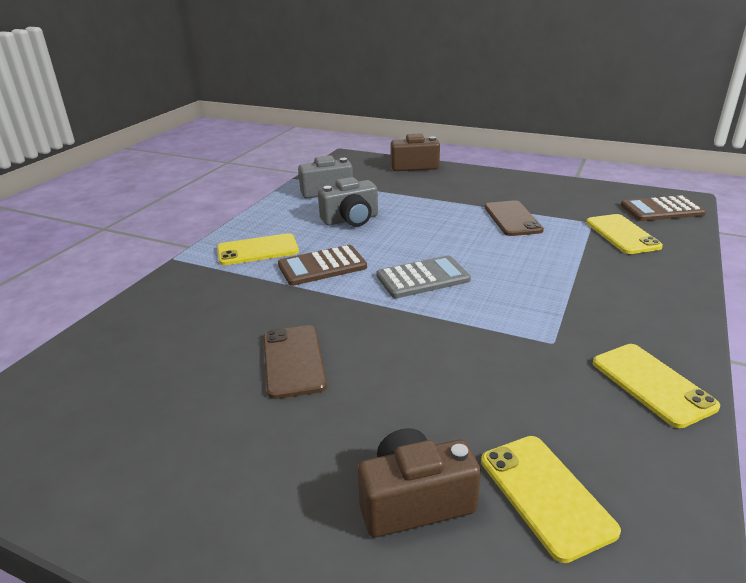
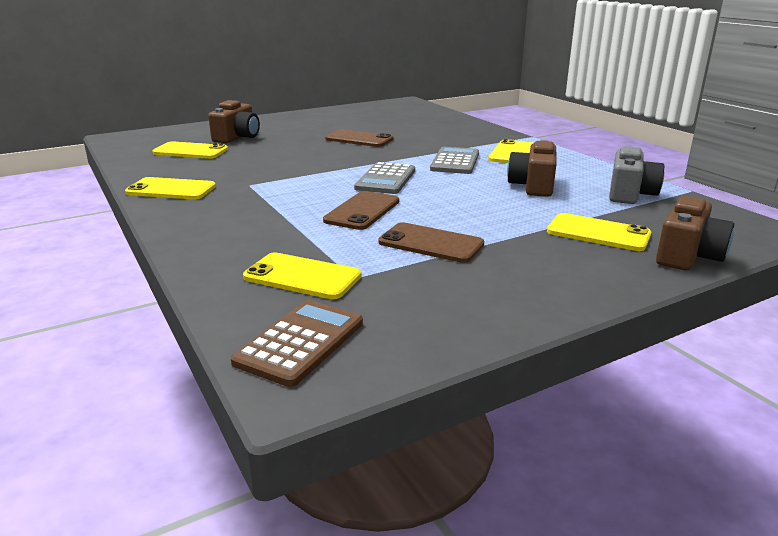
camera: 125 degrees right, 5 degrees down
(322, 266) = (455, 162): brown calculator -> grey calculator
(351, 219) = (533, 186): grey camera -> brown camera
(415, 186) = (598, 233): none -> yellow phone
(506, 258) = (362, 211): none -> brown phone

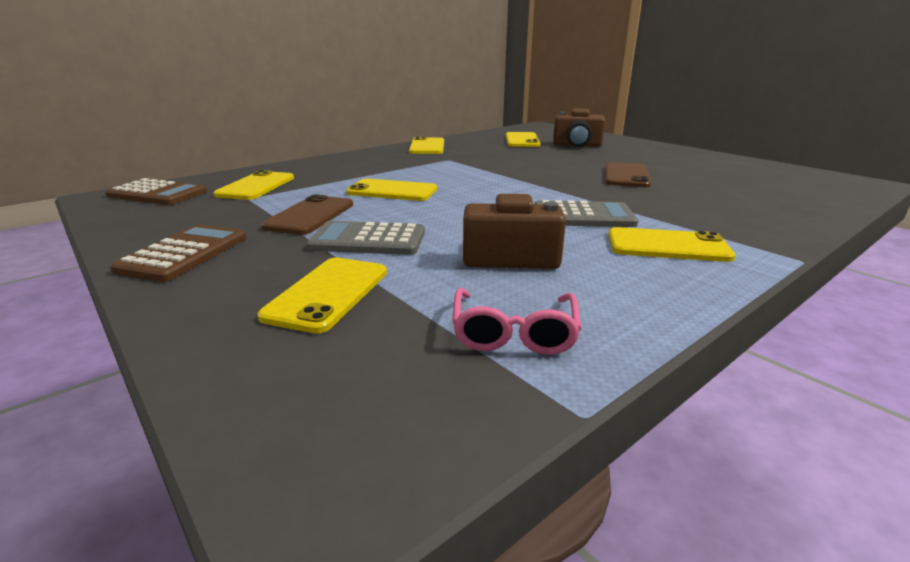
camera: 80 degrees right, 0 degrees up
(362, 211) = (392, 191): brown phone -> yellow phone
(385, 179) = (488, 192): grey calculator -> grey calculator (368, 240)
(531, 290) = (184, 253): none -> brown calculator
(630, 194) = (514, 332): grey camera -> pink glasses
(688, 256) = (226, 357): brown camera -> none

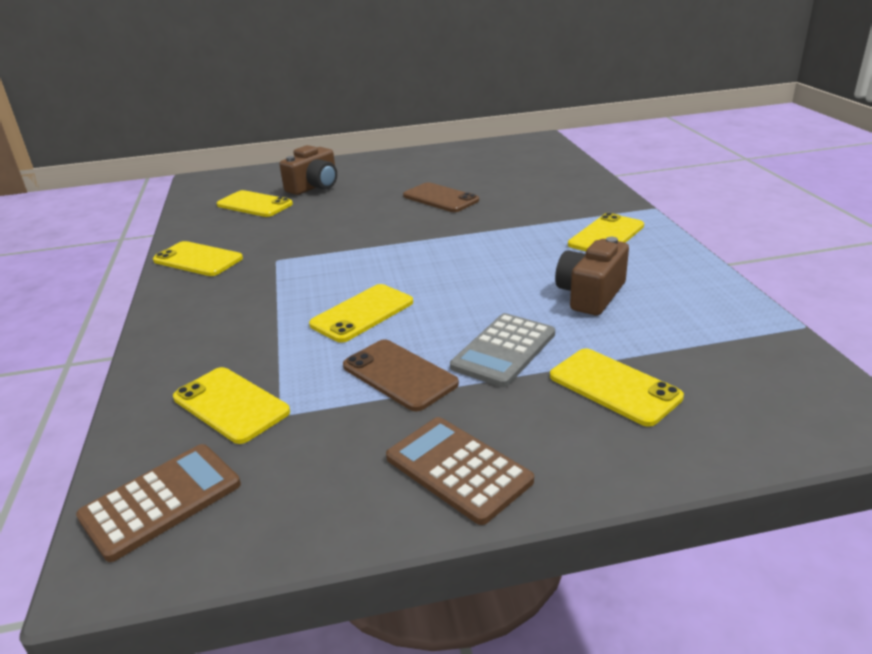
camera: 60 degrees left, 5 degrees up
(514, 332) = (710, 323): pink glasses -> none
(583, 216) = (524, 244): grey calculator -> none

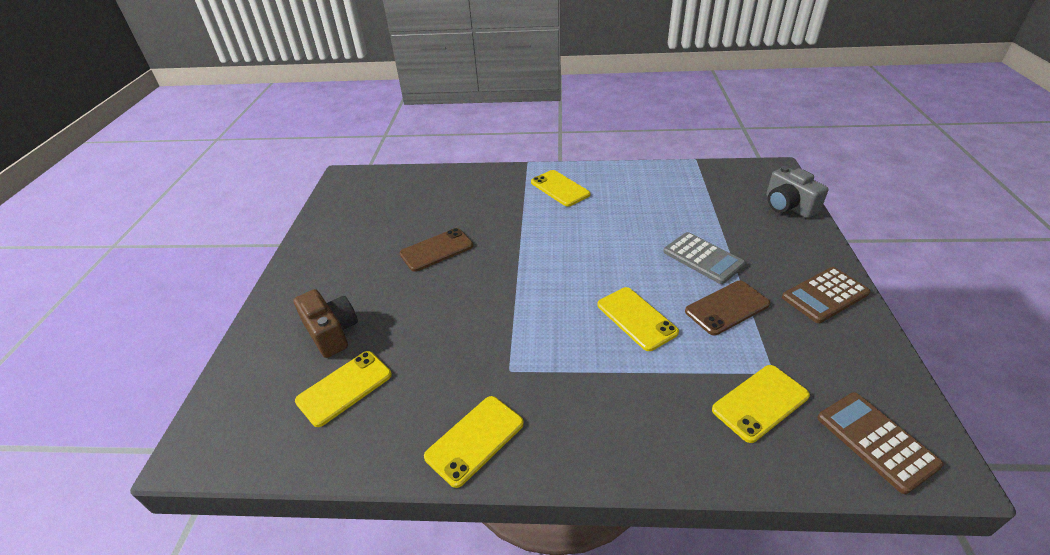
camera: 75 degrees left, 10 degrees up
(590, 295) = (641, 212): brown camera -> none
(614, 387) = (746, 227): yellow phone -> none
(723, 434) = (788, 206): none -> grey camera

